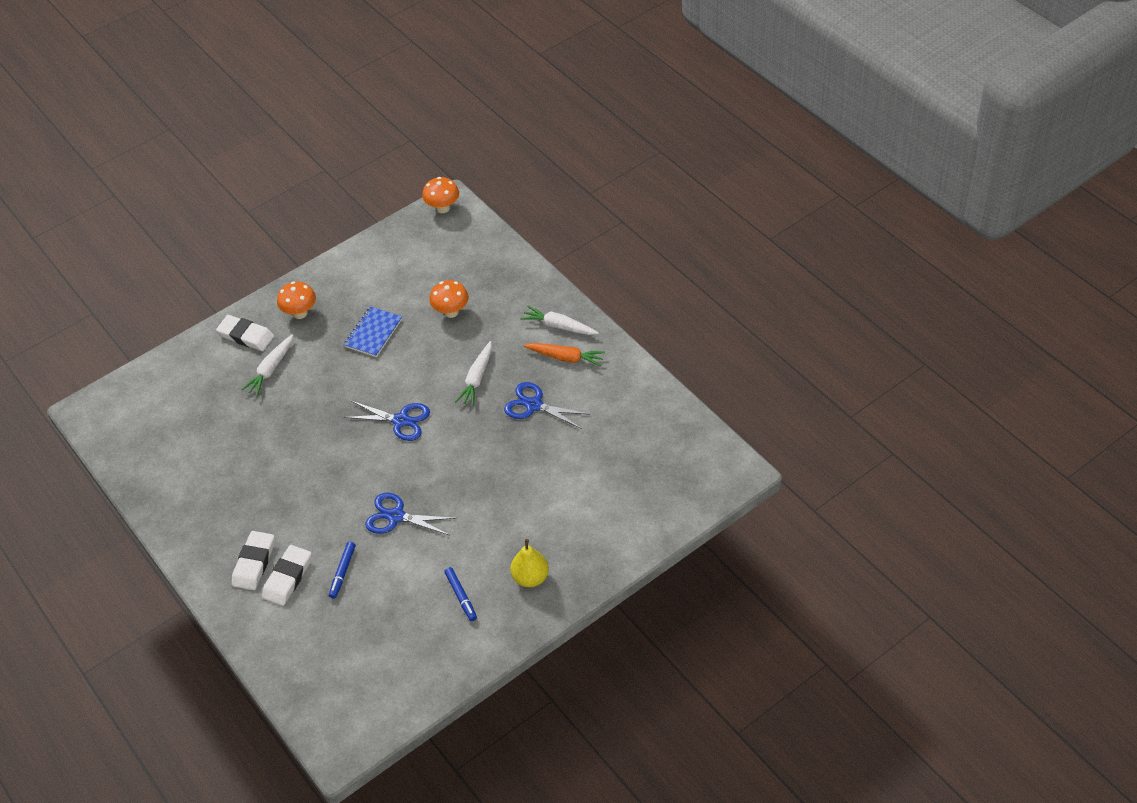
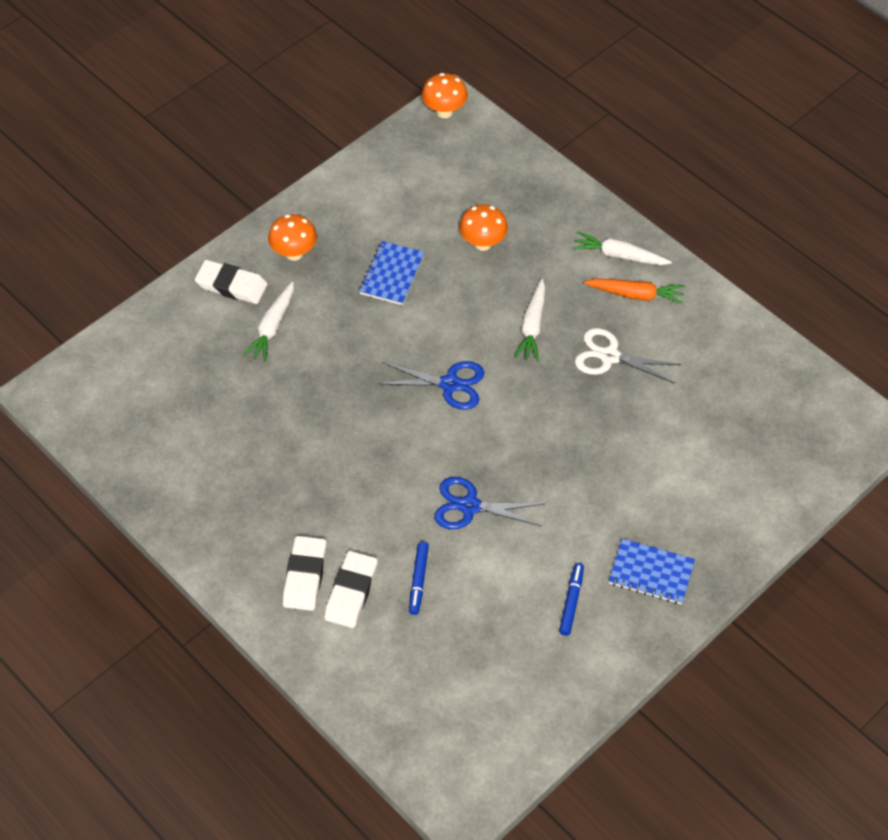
camera: 10 degrees left, 5 degrees up
(461, 596) = (571, 602): blue marker -> blue marker turned 135 degrees counterclockwise
(530, 577) = (651, 573): yellow pear -> blue notebook
(534, 405) = (609, 356): blue scissors -> white scissors

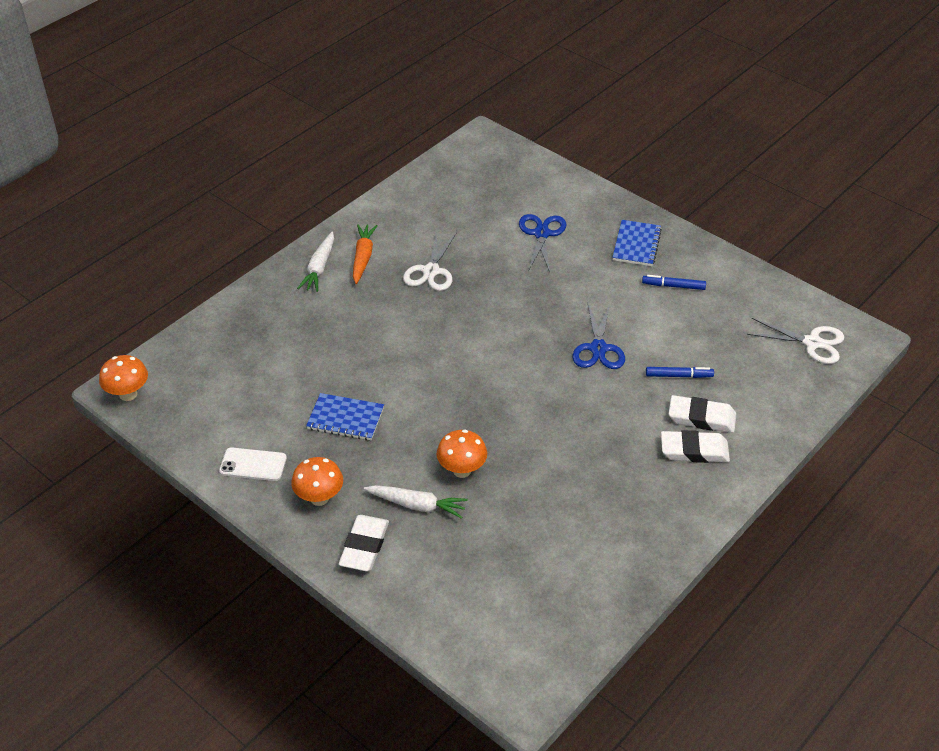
camera: 95 degrees left, 10 degrees down
(342, 204) = (253, 464): none -> white phone
(450, 384) = (472, 369): blue scissors -> blue scissors (541, 234)
(458, 739) = (812, 343): none -> white scissors
(483, 243) = (305, 356): orange mushroom -> orange mushroom (462, 470)
(532, 326) = (402, 319): white carrot -> none

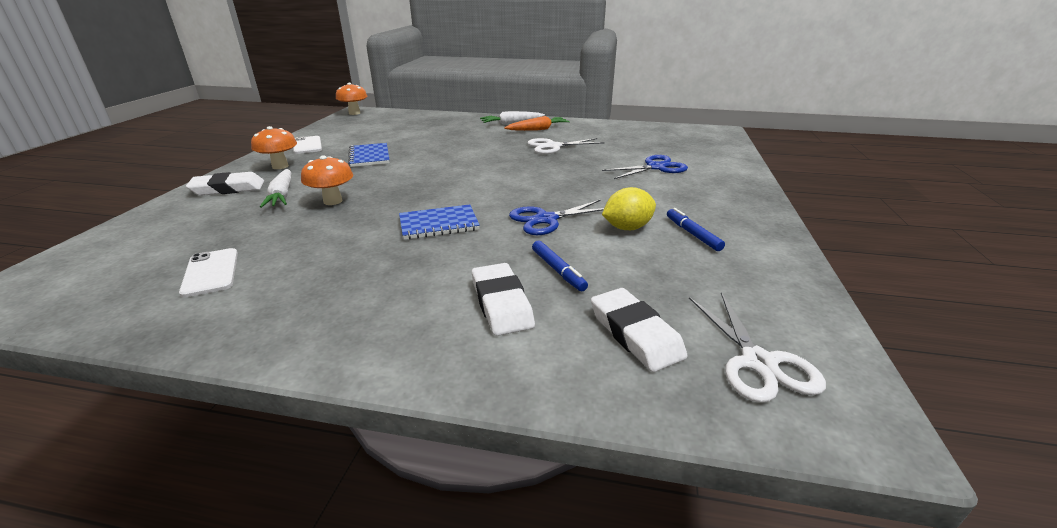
camera: 60 degrees right, 15 degrees down
(561, 563) = (211, 272): none -> white phone
(636, 244) = (716, 203): blue notebook -> blue notebook (439, 224)
(642, 313) = (627, 228): none -> yellow lemon
(694, 450) = (437, 313): white eraser -> white eraser (635, 334)

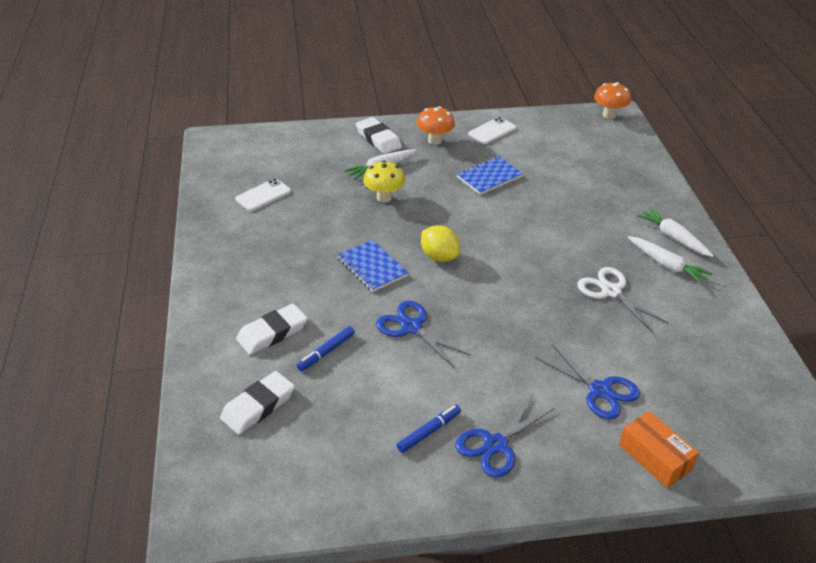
camera: 70 degrees right, 10 degrees up
(333, 201) = (384, 198): orange mushroom -> yellow mushroom
(538, 129) = (667, 265): orange carrot -> white carrot
(627, 228) = (420, 383): yellow lemon -> yellow lemon (439, 257)
(710, 210) = (495, 445): none -> blue scissors
(723, 165) = (655, 457): none -> orange box
(758, 362) = (244, 473): white scissors -> none

